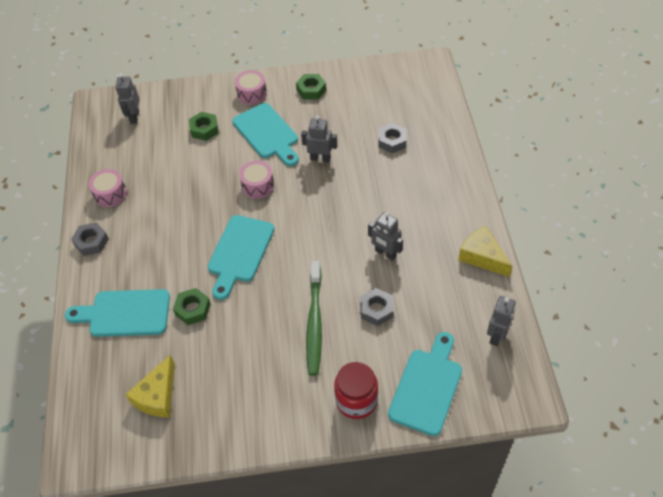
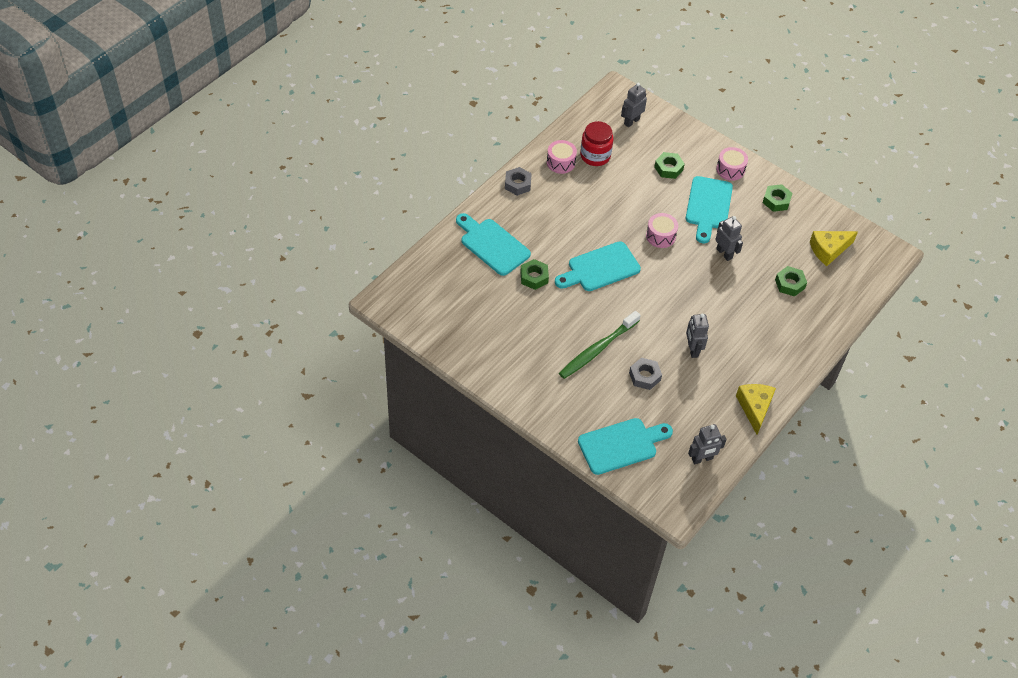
camera: 40 degrees right, 0 degrees up
(157, 396) = (462, 308): yellow cheese -> yellow cheese (828, 250)
(356, 400) = (570, 413): red jar -> red jar (595, 156)
(392, 141) = (790, 284): grey nut -> green nut

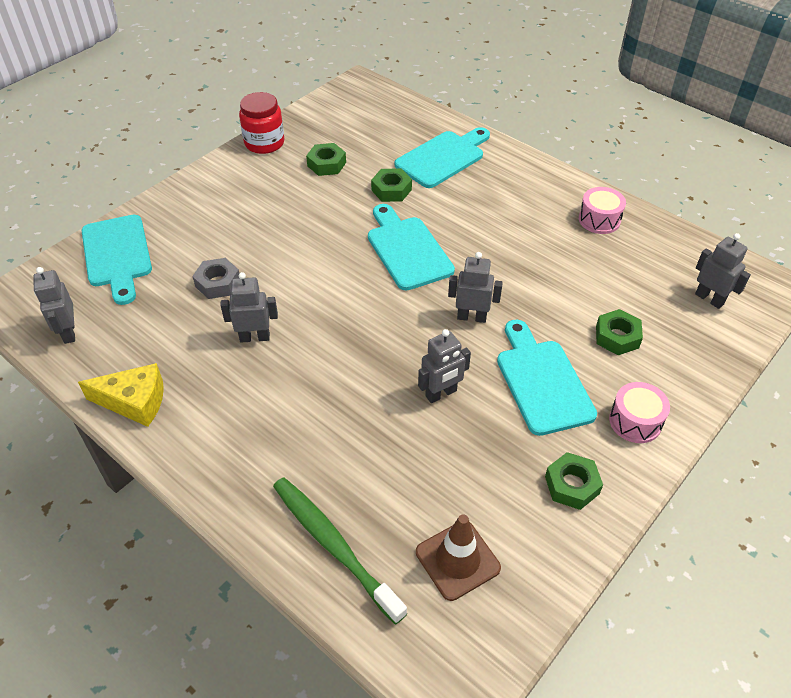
camera: 95 degrees right, 5 degrees down
(517, 184) = (549, 180): grey nut -> none
(595, 156) = (622, 254): red jar -> red jar (264, 143)
(598, 349) = (270, 241): green toothbrush -> green toothbrush (334, 546)
(660, 236) = (471, 317): pink drum -> grey robot
(708, 206) = (542, 381): turquoise cutting board -> turquoise cutting board turned 60 degrees clockwise
(790, 284) = (375, 481): green nut -> green nut (326, 164)
(828, 250) = (457, 560): yellow cheese -> brown traffic cone

